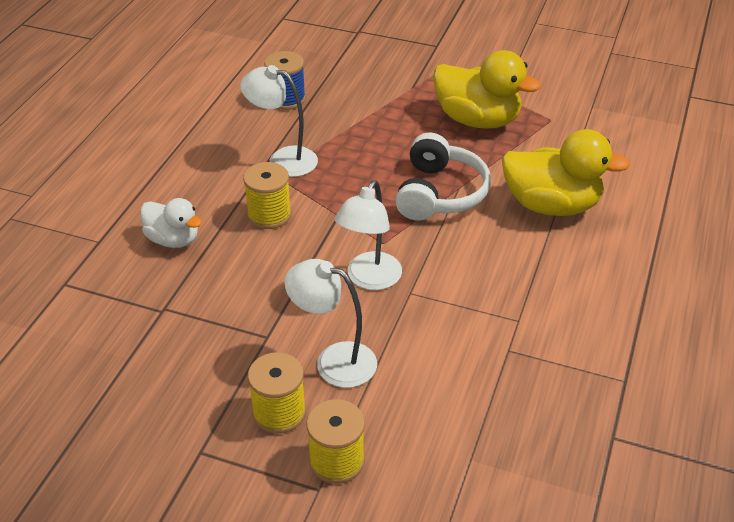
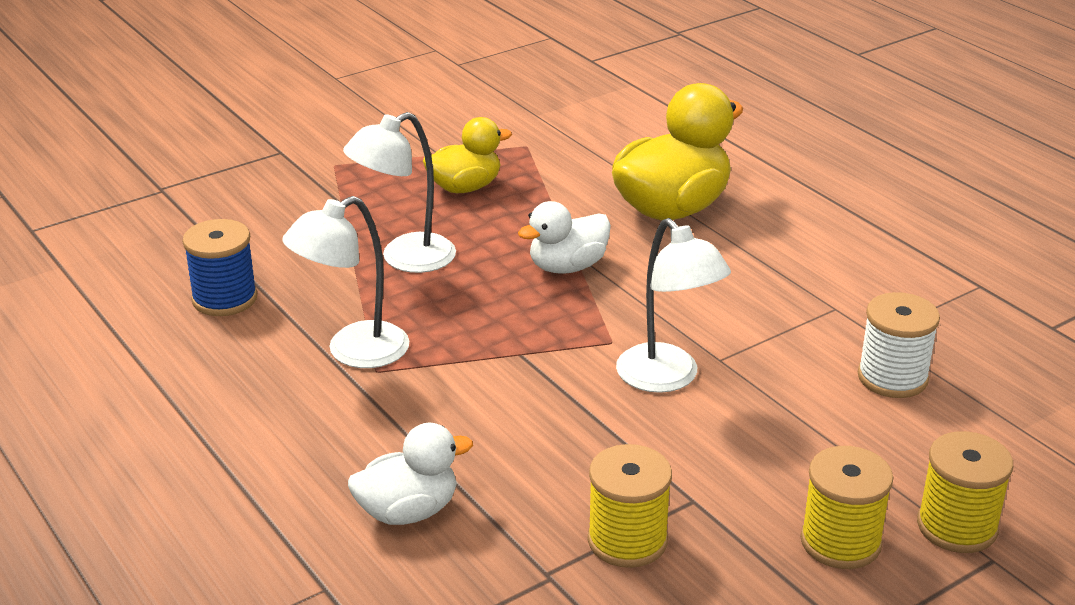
camera: 55 degrees left, 10 degrees down
(269, 215) = (455, 407): yellow spool -> yellow spool (627, 540)
(334, 361) = (787, 462): white lamp -> white lamp (405, 259)
(440, 193) = (567, 267): white headphones -> white duck
(466, 375) = (892, 378): none -> white spool
(477, 120) = (465, 187): yellow duck -> yellow duck, size x0.59

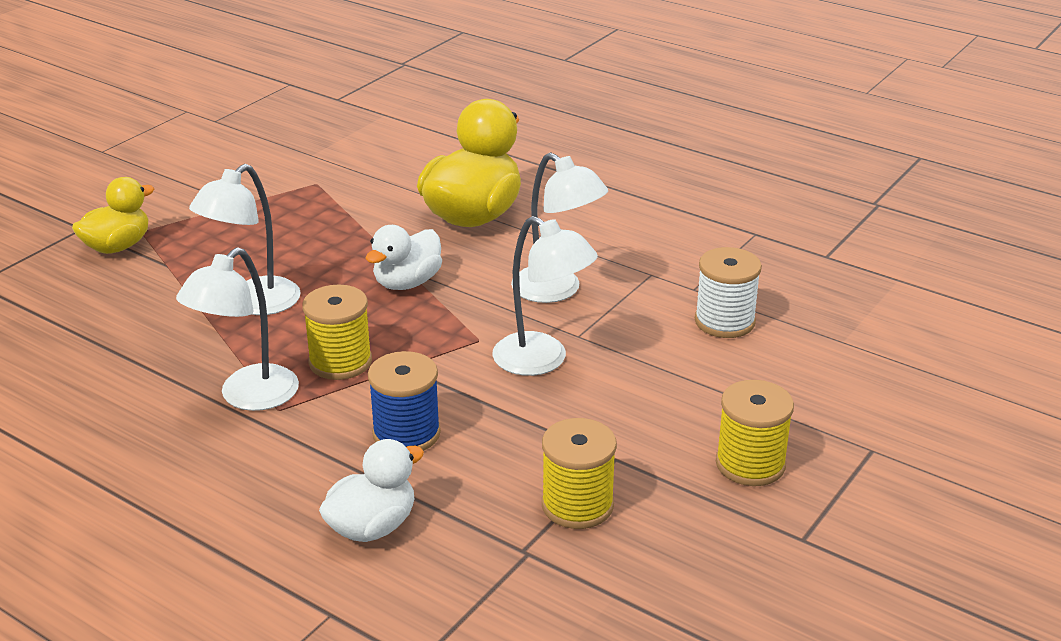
camera: 20 degrees left, 0 degrees up
(224, 299) = (96, 374): blue spool -> blue spool (406, 434)
(465, 187) = (278, 230): yellow duck -> yellow duck (117, 246)
(721, 306) = (557, 291): none -> white lamp
(957, 526) = (832, 430): yellow spool -> yellow spool (340, 362)

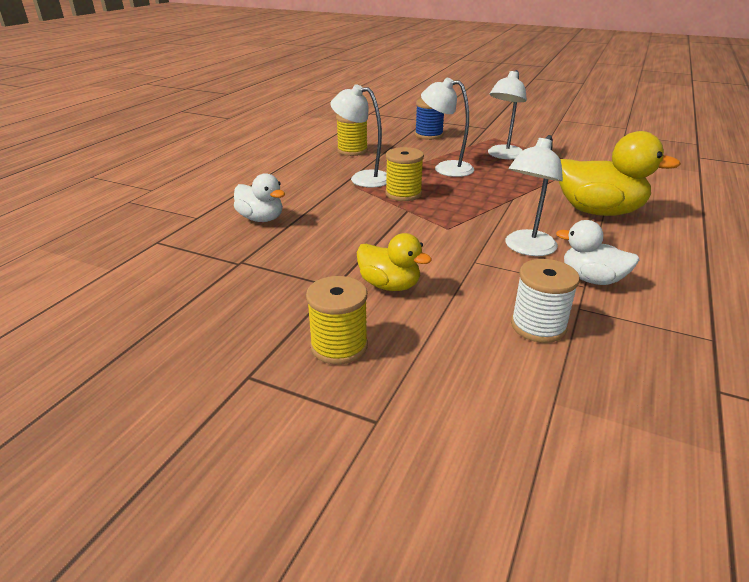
camera: 80 degrees right, 0 degrees up
(117, 246) = (475, 136): yellow duck -> yellow duck (389, 285)
(406, 434) = (343, 218): blue spool -> blue spool (429, 135)
(407, 283) = (496, 201): white duck -> white duck (591, 279)
(542, 361) = (435, 251): white lamp -> white lamp (503, 156)
(577, 505) = (283, 275): yellow spool -> yellow spool (352, 151)

